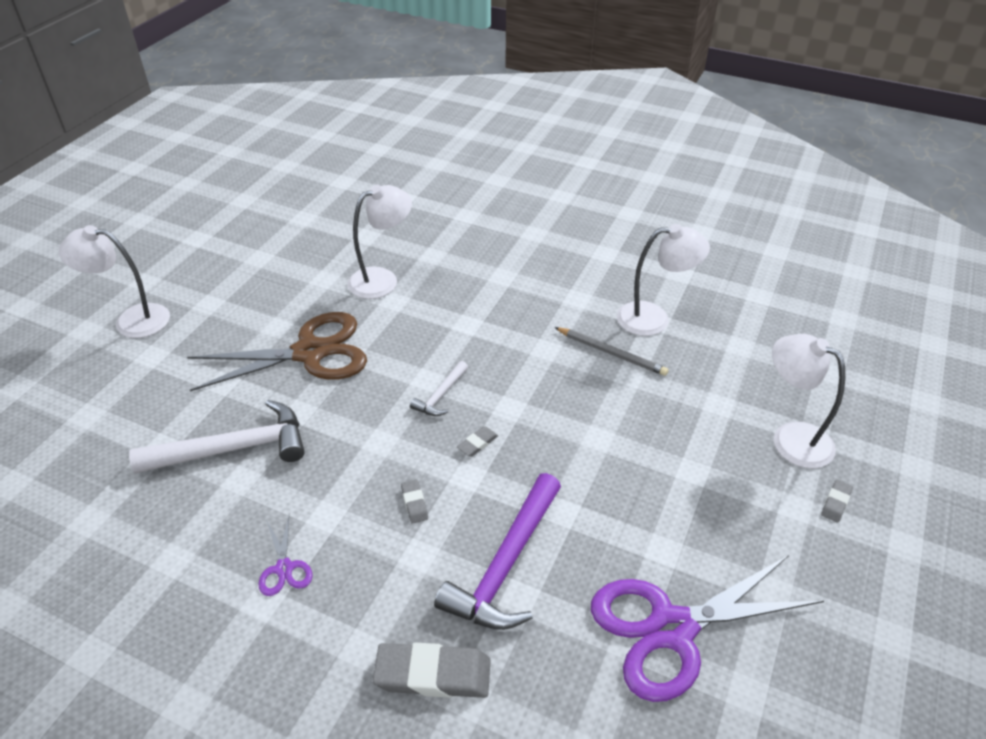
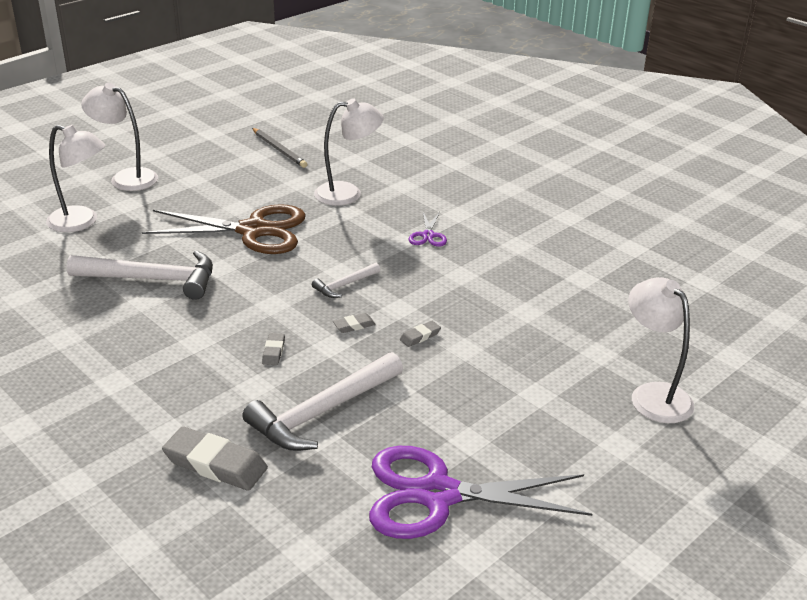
camera: 20 degrees right, 10 degrees down
(284, 568) = (143, 365): purple scissors -> purple scissors (428, 235)
(506, 565) = (323, 412): purple hammer -> white hammer
(612, 353) = (521, 291): grey pencil -> grey pencil (279, 150)
(654, 318) = (581, 276): white lamp -> white lamp (81, 222)
(835, 503) = (662, 453): grey eraser -> grey eraser (420, 336)

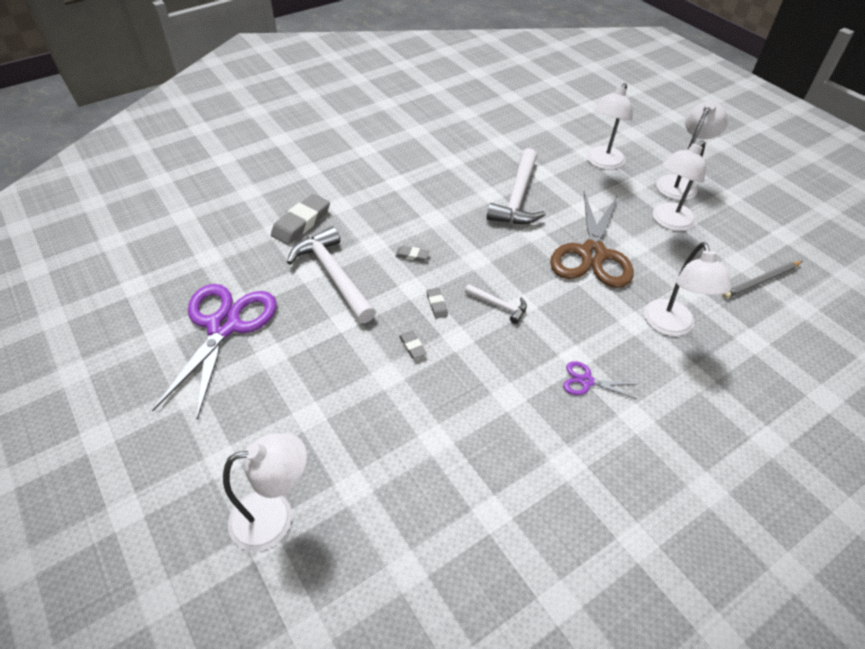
camera: 100 degrees right, 15 degrees up
(195, 187) = (668, 222): none -> white lamp
(345, 285) = (498, 305): white hammer -> white hammer turned 150 degrees clockwise

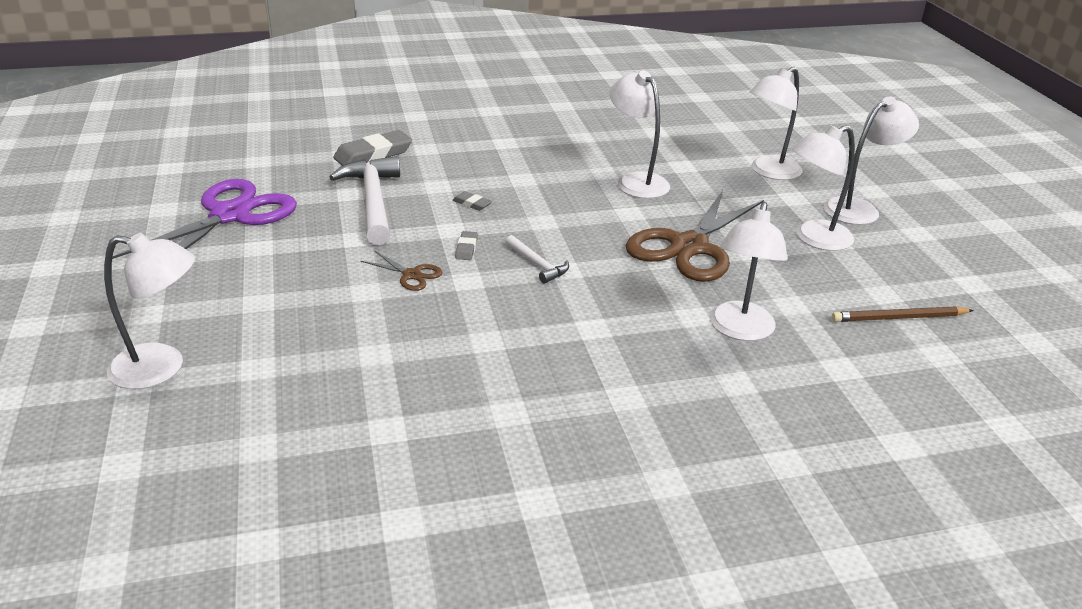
camera: 20 degrees right, 15 degrees down
(412, 346) = (411, 275): grey eraser -> brown scissors
(518, 197) = (636, 181): white hammer -> white lamp
(586, 381) = (590, 351): purple scissors -> none
(761, 281) = (899, 318): grey pencil -> brown pencil

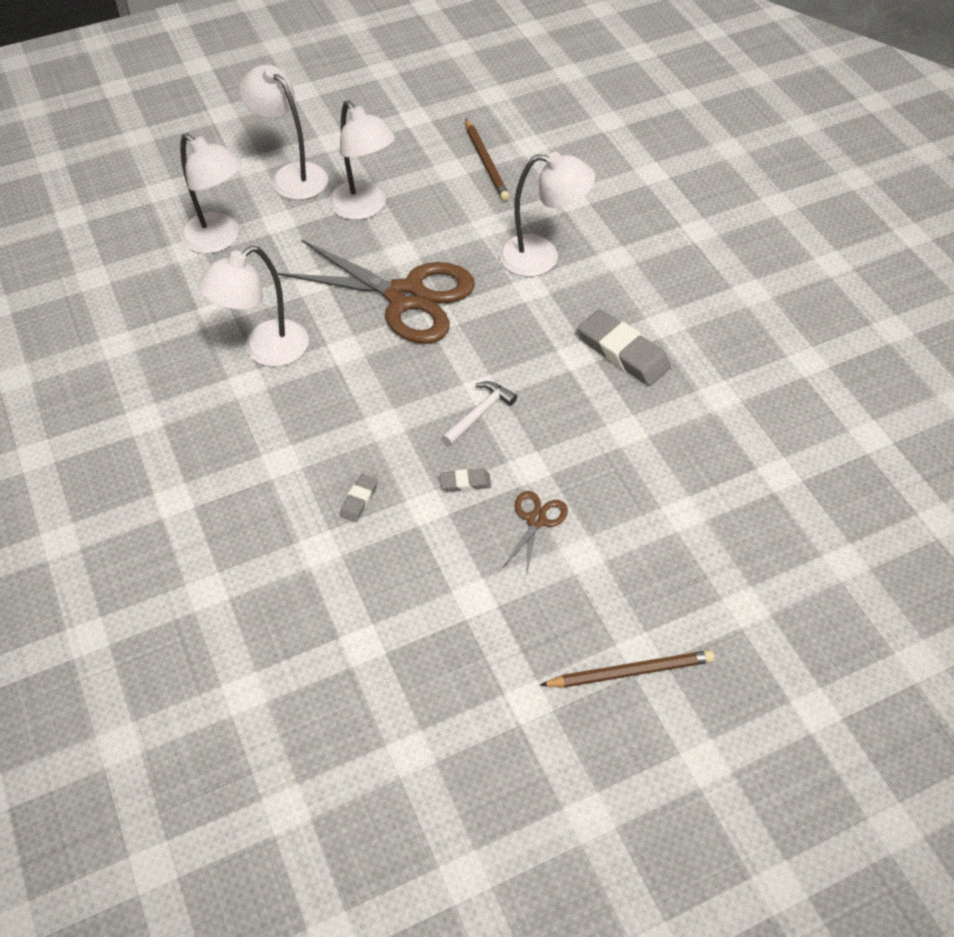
camera: 100 degrees left, 20 degrees up
(161, 368) = (785, 695): white lamp -> none
(230, 215) = (459, 772): purple scissors -> none
(245, 294) = (631, 671): none -> brown pencil
(373, 154) = (237, 653): grey eraser -> grey eraser (623, 352)
(373, 202) = (379, 609): white hammer -> none

